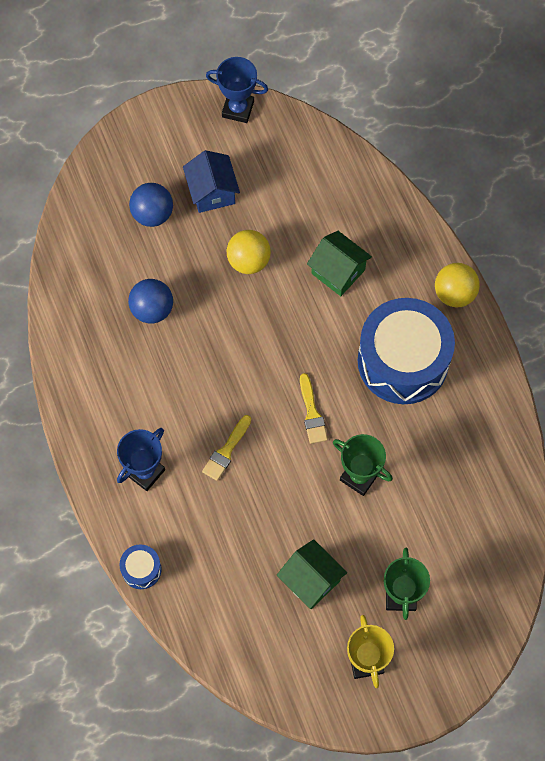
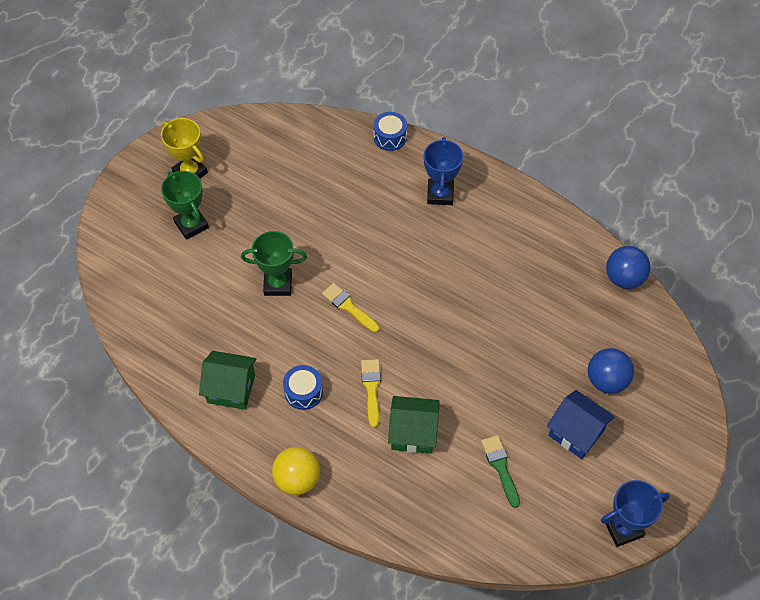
camera: 145 degrees right, 10 degrees down
(152, 309) = (536, 306): blue ball -> blue ball (624, 278)
(226, 451) = (393, 242): yellow brush -> yellow brush (371, 389)
(248, 261) = (494, 393): yellow ball -> none
(291, 204) = (500, 467): none -> green brush
(311, 580) = (265, 197): green house -> green house (231, 389)
(403, 361) = (303, 392): blue drum -> blue drum, size x0.42

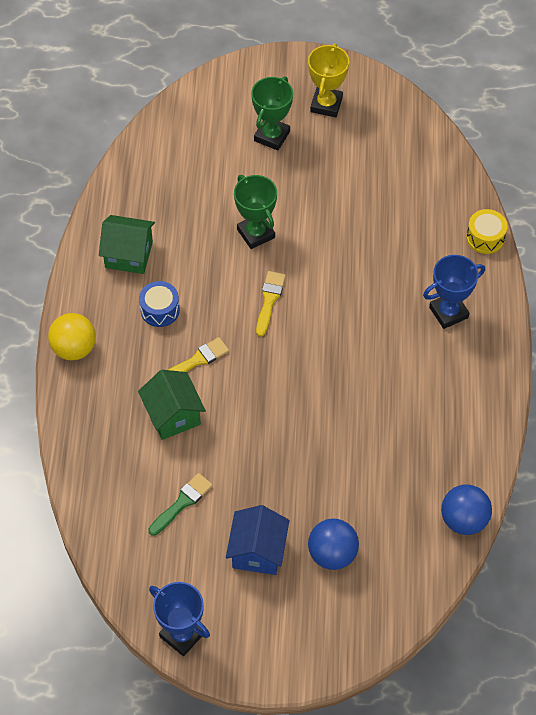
camera: 60 degrees right, 0 degrees up
(231, 389) = (129, 255): green house -> green house turned 60 degrees counterclockwise
(390, 137) = (485, 238): blue drum -> yellow drum

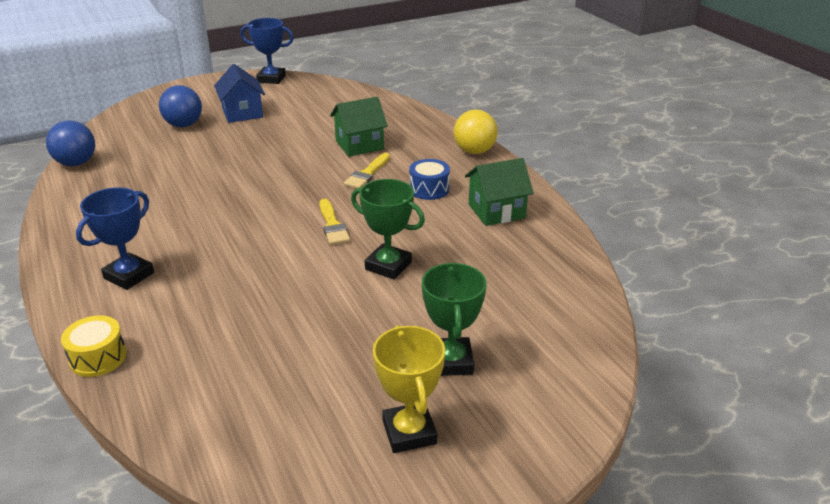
camera: 150 degrees right, 25 degrees down
(173, 415) = (359, 145): green house -> green house turned 60 degrees counterclockwise
(182, 503) = (315, 115): green brush -> none

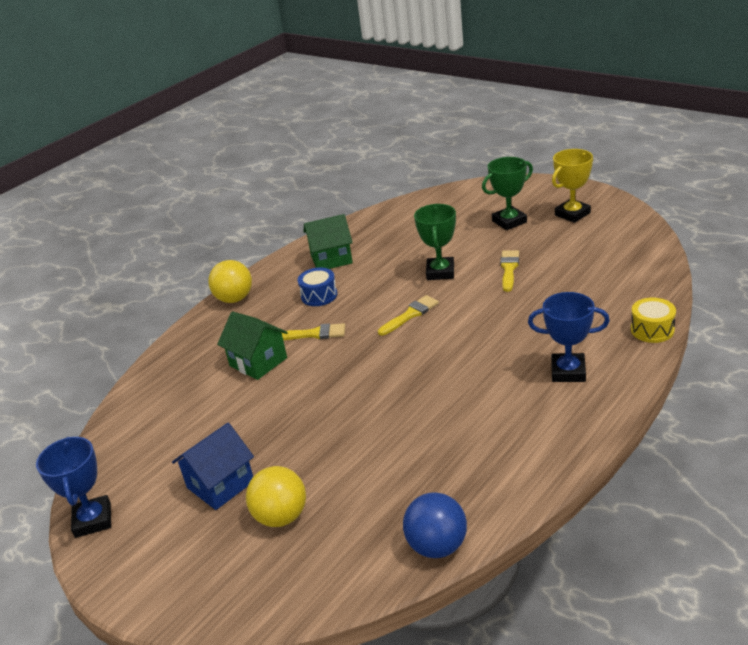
camera: 110 degrees left, 0 degrees up
(184, 125) = (281, 517): blue ball -> yellow ball
(337, 313) = (509, 269): none -> yellow brush
(496, 211) = (331, 259): green house -> green house turned 60 degrees counterclockwise

